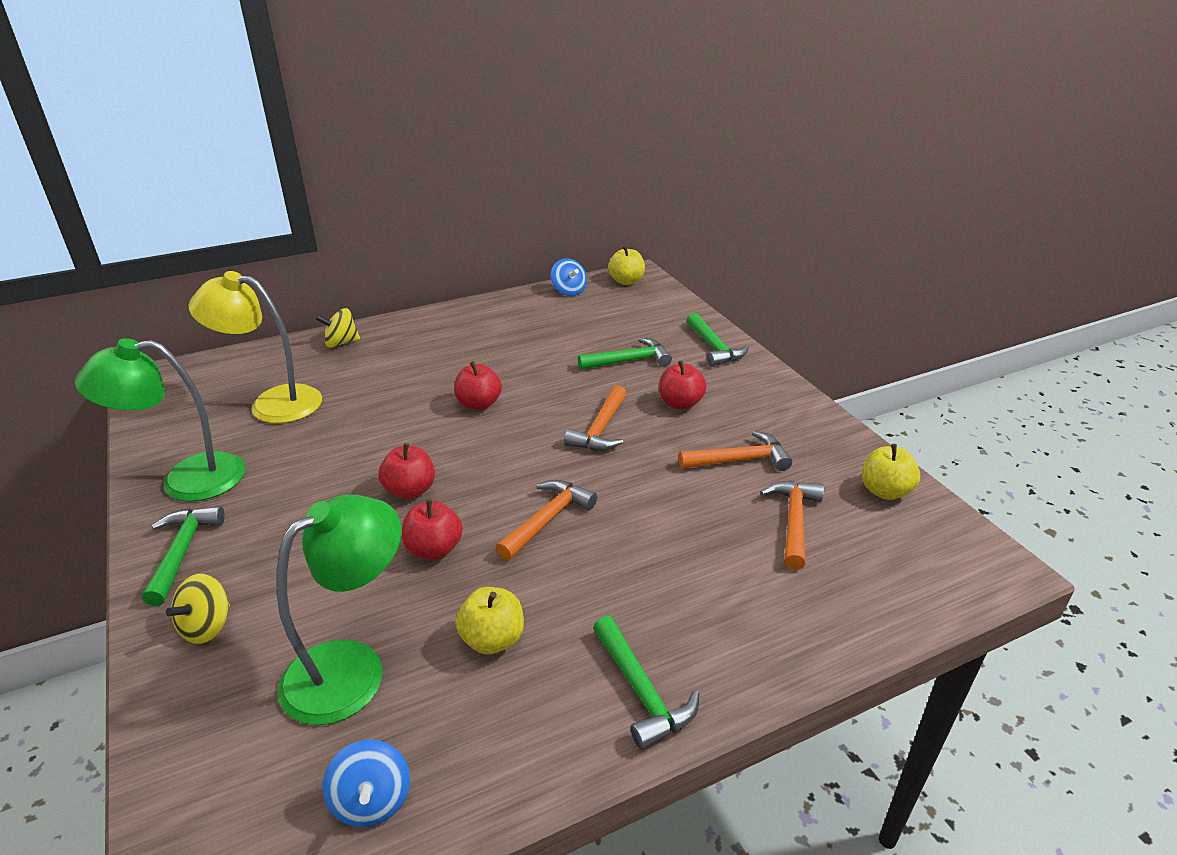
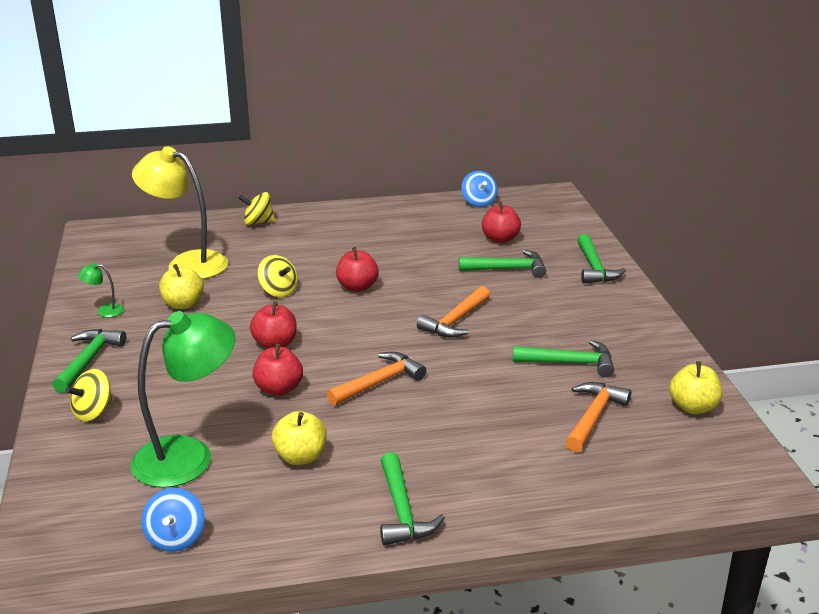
camera: 15 degrees right, 5 degrees down
(186, 480) = (104, 311): green lamp -> green lamp, size x0.41
(391, 422) = (278, 291): none -> yellow spinning top
(626, 281) = (538, 199): yellow apple -> yellow apple (183, 304)
(680, 403) = (538, 310): red apple -> red apple (500, 239)
(740, 460) = (570, 363): orange hammer -> green hammer

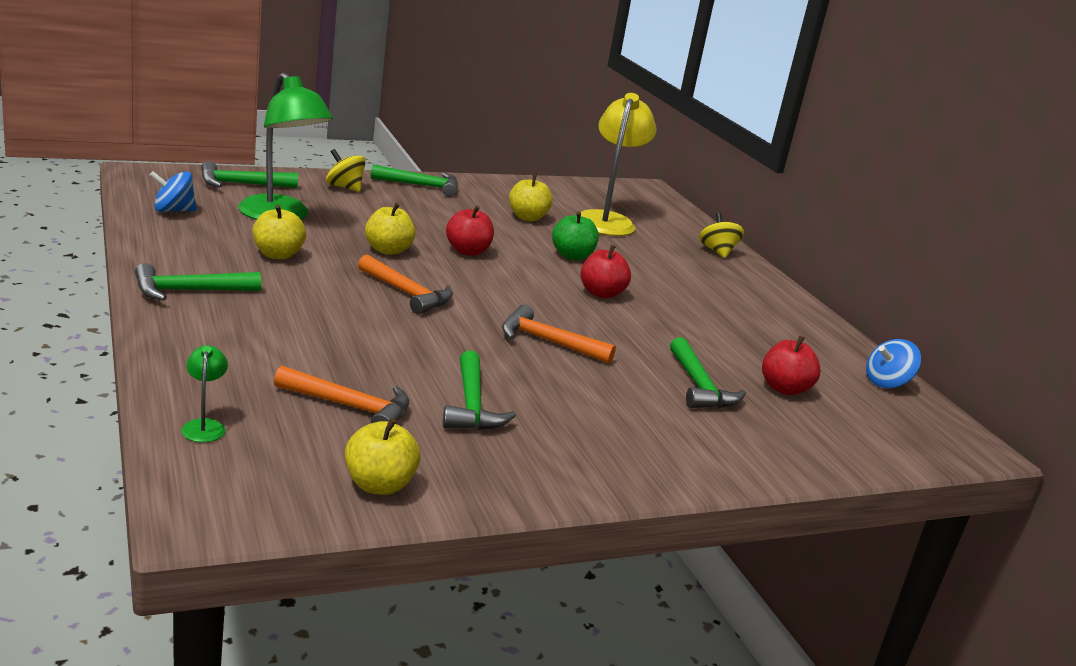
camera: 75 degrees right, 5 degrees down
(104, 311) = (503, 191): green lamp -> green lamp (204, 426)
(278, 291) = (572, 256): yellow spinning top -> green apple
(279, 389) = (388, 250): red apple -> yellow apple
(594, 268) = (745, 455): green hammer -> green hammer (241, 184)

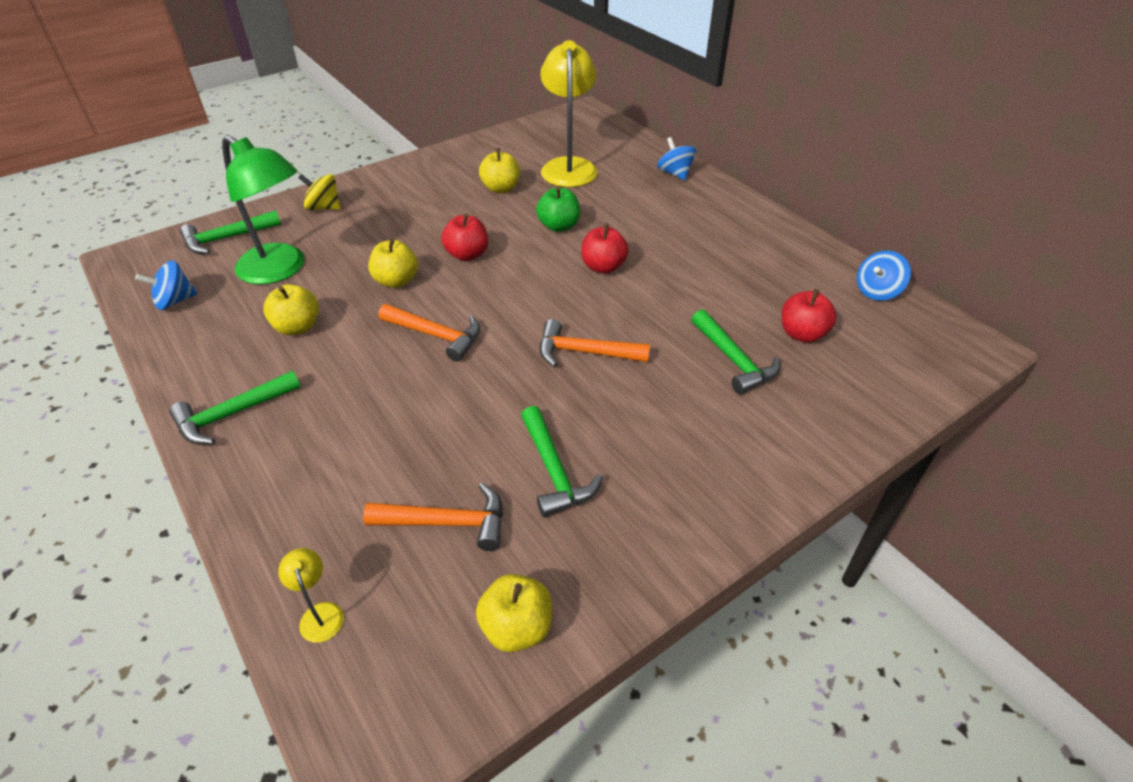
camera: 10 degrees left, 20 degrees up
(204, 426) = (320, 613): green lamp -> yellow lamp
(421, 186) = (392, 180): green hammer -> none
(717, 251) = (675, 173): yellow spinning top -> blue spinning top

